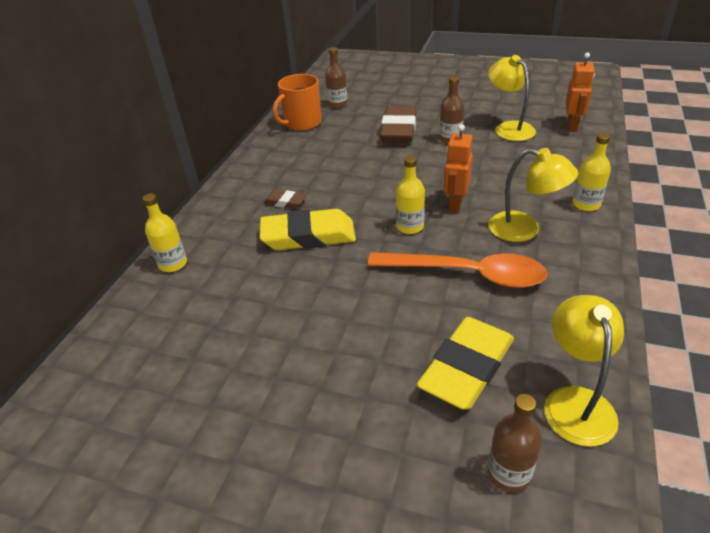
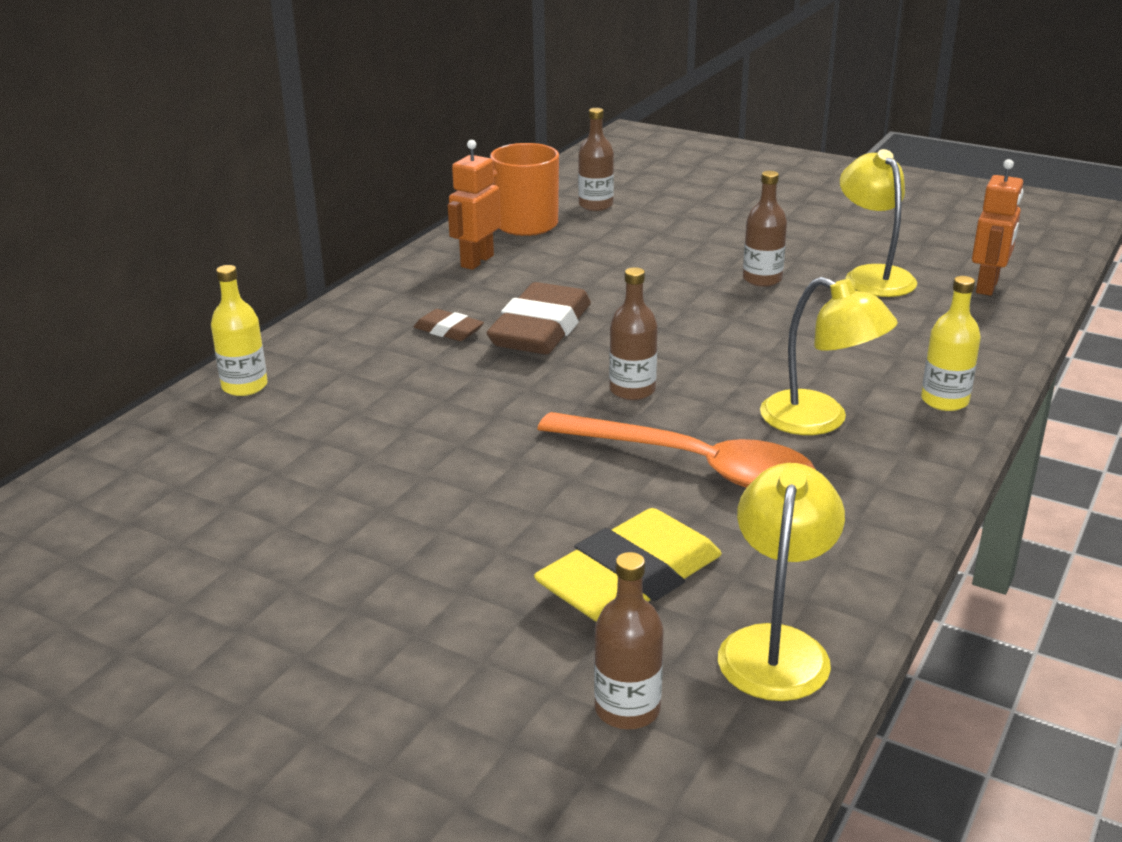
camera: 10 degrees right, 10 degrees down
(308, 236) = (465, 380): yellow eraser -> none
(399, 130) = (681, 254): brown eraser -> brown eraser (541, 329)
(410, 227) = (632, 390): yellow bottle -> brown bottle
(455, 204) = (722, 370): orange robot -> orange robot (477, 261)

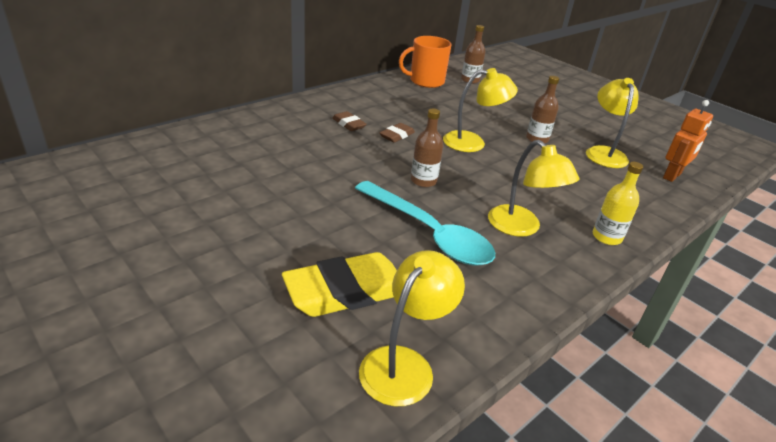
camera: 15 degrees right, 5 degrees up
(244, 386) = (227, 126): yellow bottle -> none
(477, 261) = (388, 93): orange robot -> none
(541, 329) = (397, 135): brown eraser -> brown eraser, size x0.49
(627, 709) = (287, 375): brown bottle -> none
(668, 310) = (473, 142): none -> yellow lamp
(692, 465) = (428, 233): orange spoon -> turquoise spoon

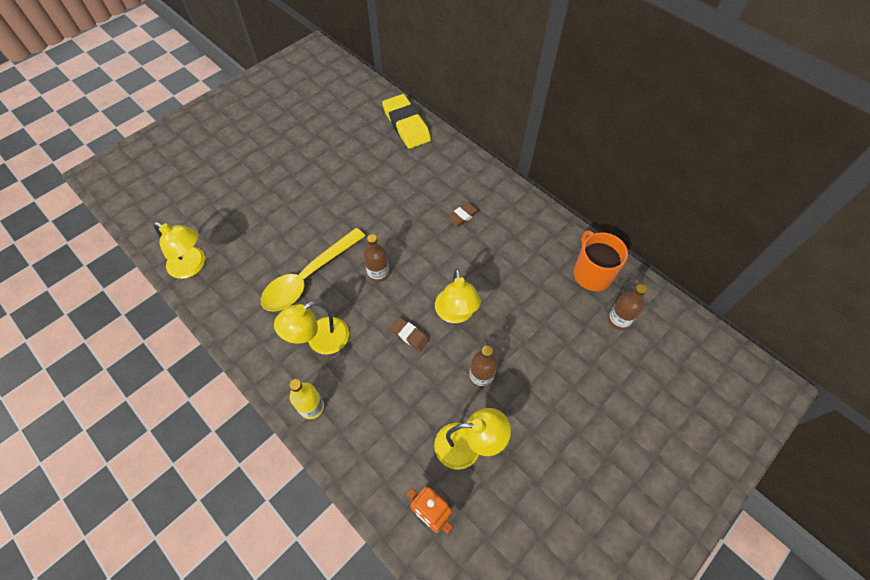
camera: 90 degrees right, 25 degrees up
(346, 291) = (249, 235): yellow eraser -> yellow eraser (406, 125)
(397, 135) = (452, 252): brown eraser -> brown eraser (409, 335)
(428, 233) = (308, 277): turquoise spoon -> yellow spoon

